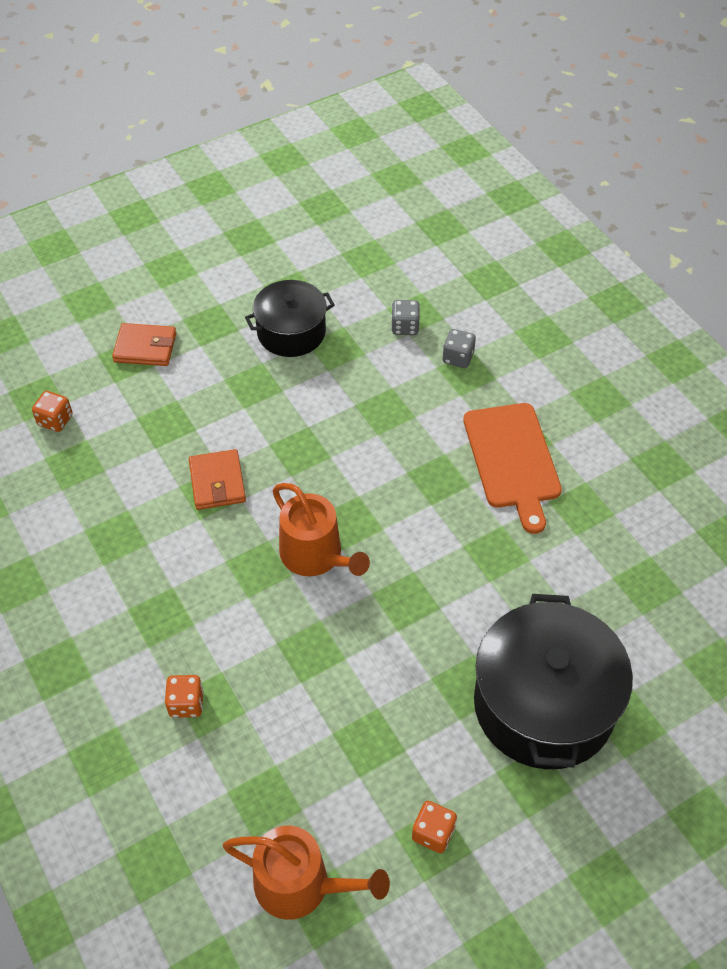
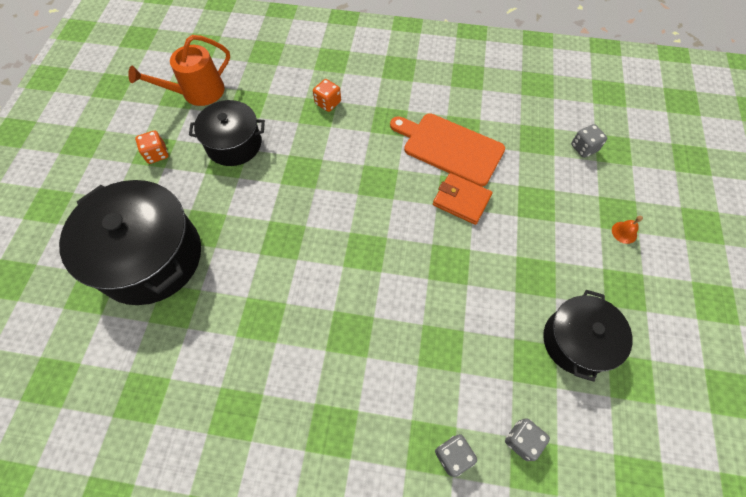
camera: 130 degrees right, 10 degrees up
(55, 420) = (584, 148): orange dice -> grey dice
(145, 347) = (624, 232): orange wallet -> orange bell
(316, 556) = (358, 215): orange watering can -> none
(339, 756) = (234, 144): none -> black pot
(512, 460) = (318, 402): orange cutting board -> orange cutting board (449, 147)

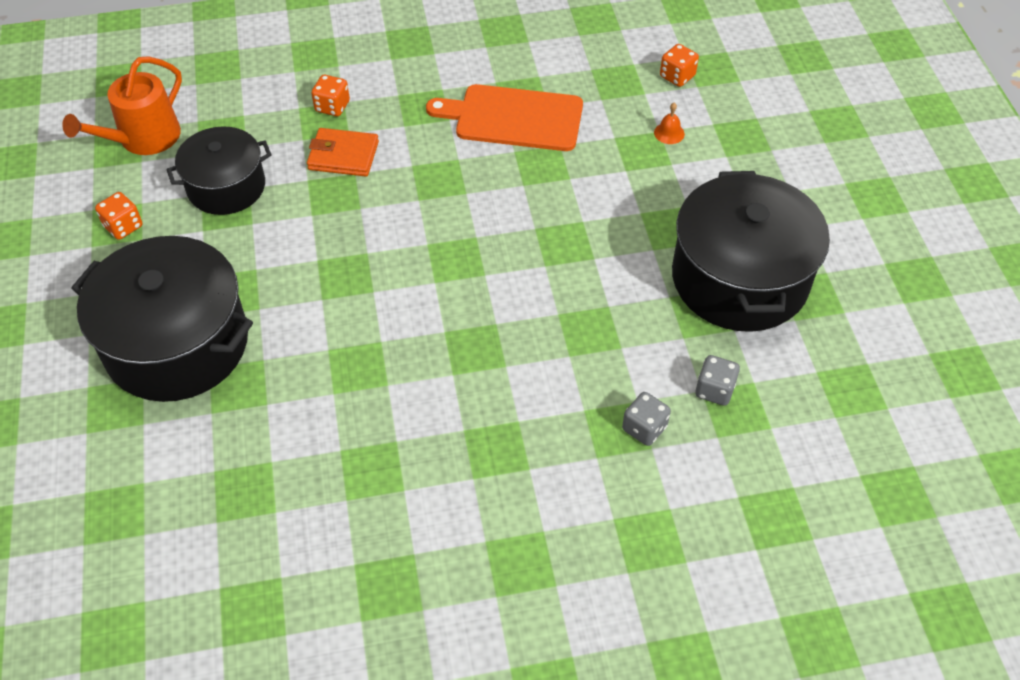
camera: 20 degrees left, 10 degrees down
(461, 200) = (551, 172): orange wallet -> orange wallet (343, 156)
(576, 341) = (739, 278): black pot -> black pot, size x1.65
(584, 148) = (677, 76): grey dice -> orange dice
(624, 232) = (754, 154): orange bell -> orange bell (669, 133)

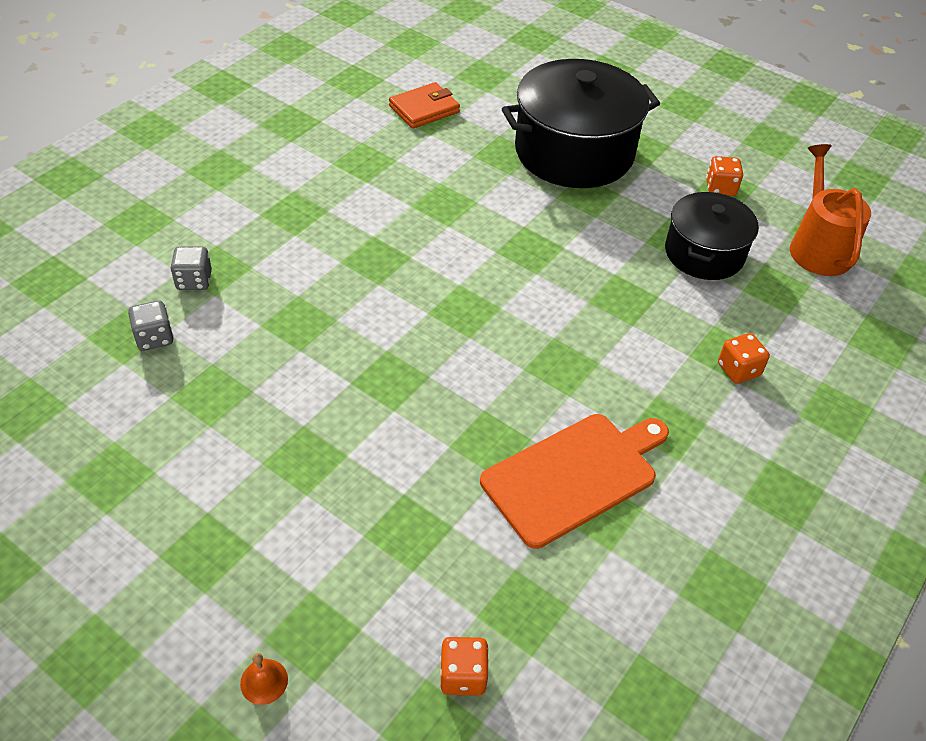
camera: 135 degrees right, 5 degrees down
(343, 156) = (663, 333): orange wallet -> orange wallet (424, 109)
(669, 133) = (400, 576): orange bell -> orange bell (264, 681)
(739, 278) = (196, 449): black pot -> none

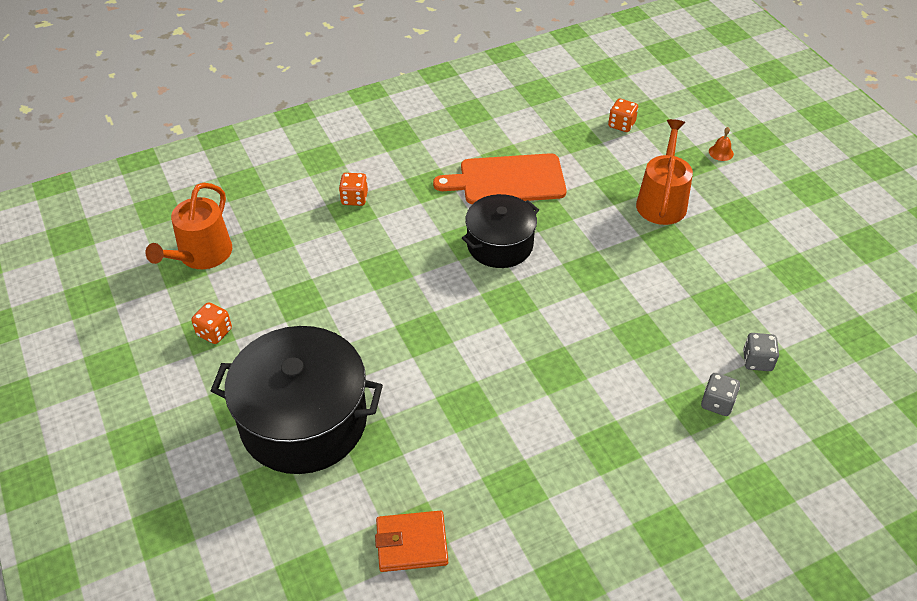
camera: 150 degrees left, 0 degrees up
(335, 527) = (662, 201): none -> orange watering can
(704, 253) = (291, 281): black pot -> black pot (500, 244)

